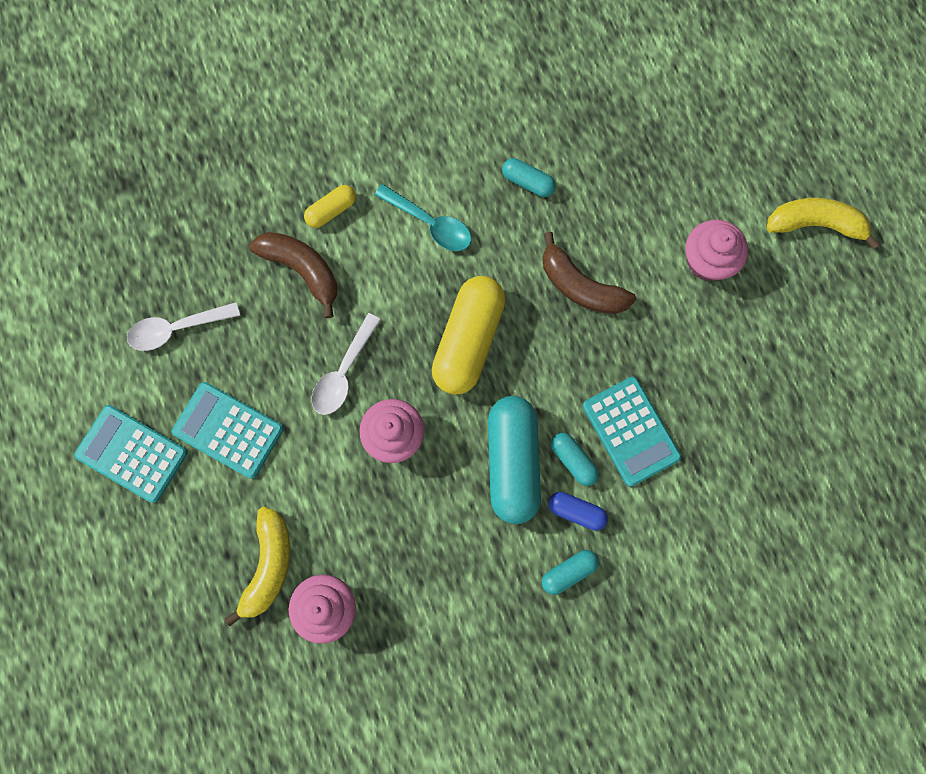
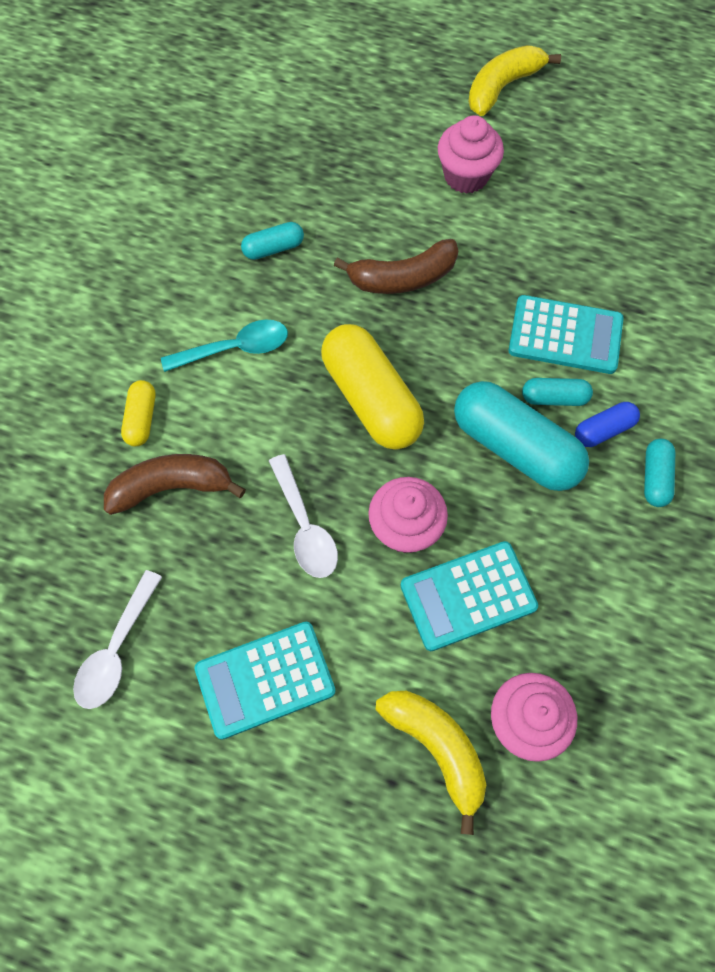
camera: 50 degrees left, 10 degrees down
(132, 454) = (202, 800): turquoise calculator -> turquoise calculator (468, 596)

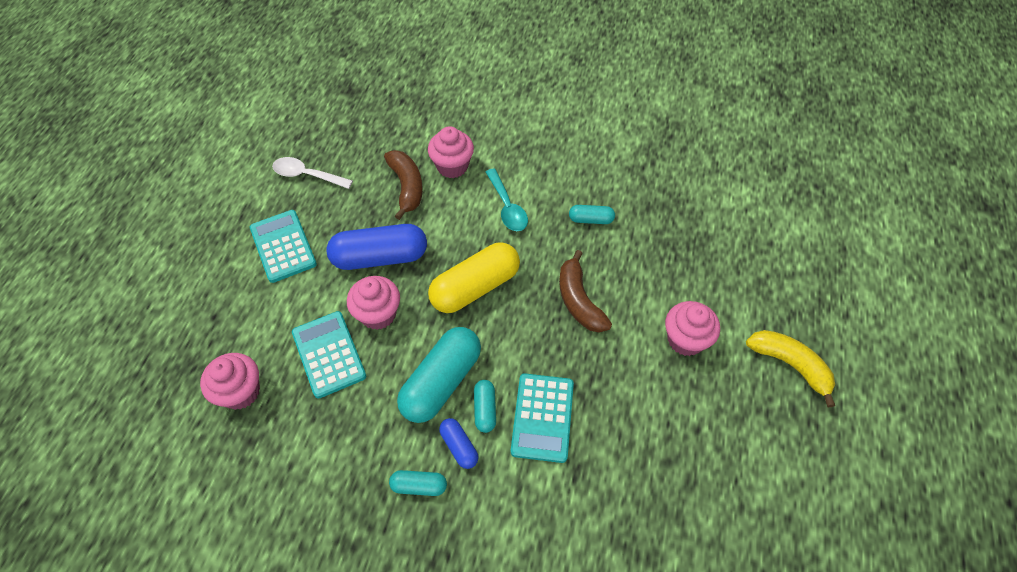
camera: 85 degrees right, 10 degrees down
(141, 419) = (452, 166): yellow capsule -> pink cupcake
(273, 248) = (591, 219): turquoise capsule -> turquoise capsule turned 60 degrees counterclockwise
(305, 527) = (380, 257): white spoon -> blue capsule
(436, 748) = (230, 340): yellow banana -> none

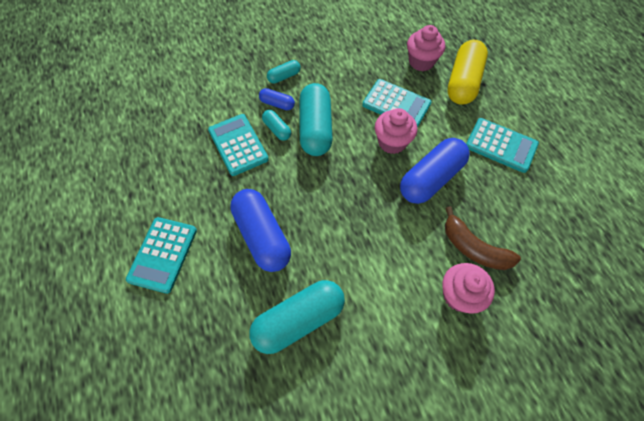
camera: 145 degrees right, 5 degrees up
(307, 175) = (555, 206): white spoon -> none
(475, 287) = (345, 199): yellow capsule -> yellow capsule (463, 82)
(507, 207) = (378, 284): turquoise spoon -> none
(579, 301) = (262, 236): brown banana -> blue capsule
(591, 219) = (298, 320): turquoise capsule -> turquoise capsule, size x2.06
(685, 340) = (163, 254): pink cupcake -> turquoise calculator
(790, 365) = (70, 283): yellow banana -> none

